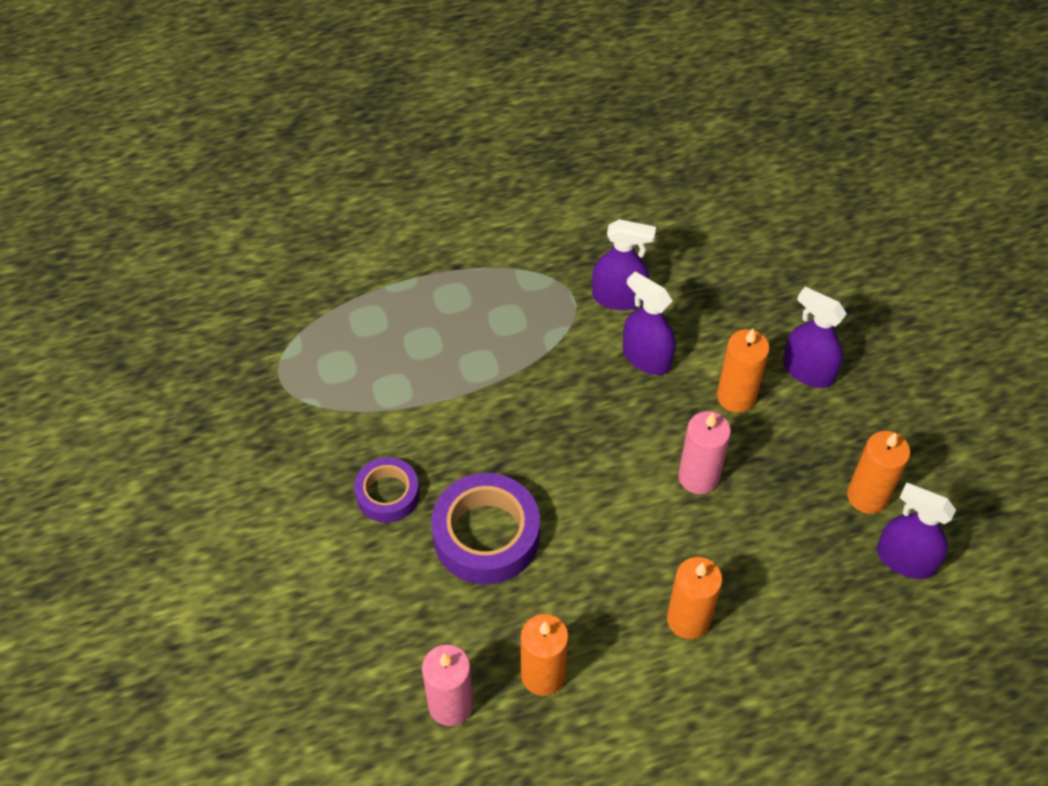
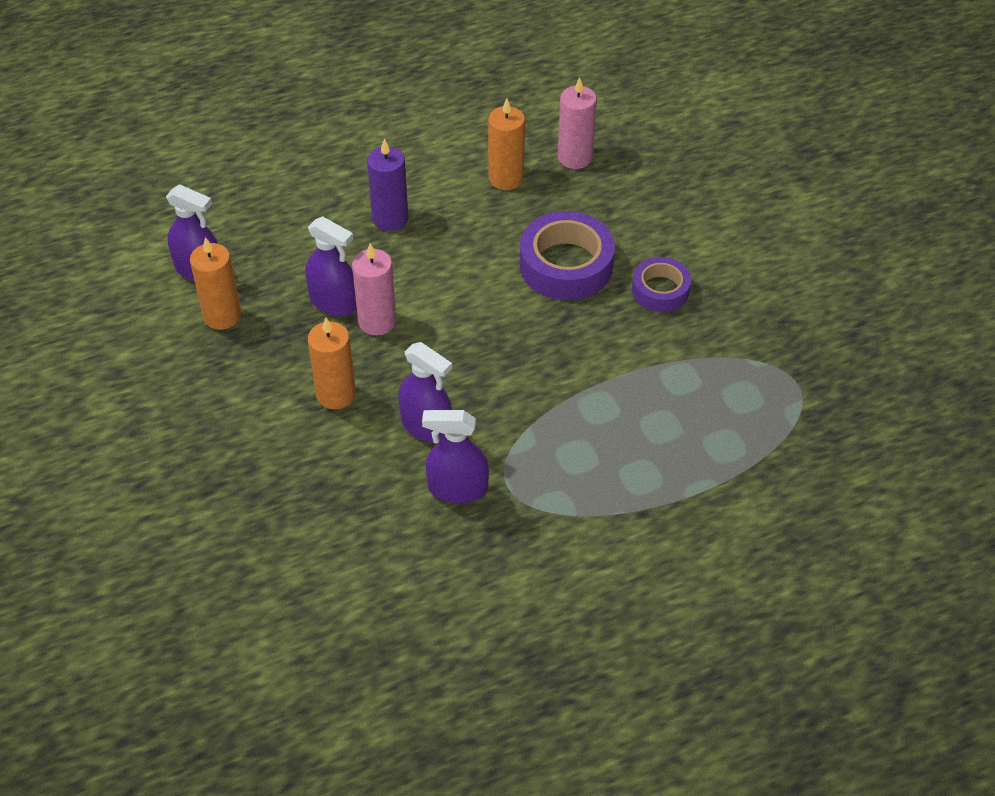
camera: 175 degrees right, 5 degrees down
(688, 619) = (390, 218): orange candle -> purple candle
(808, 371) = (259, 424): purple spray bottle -> purple spray bottle (334, 302)

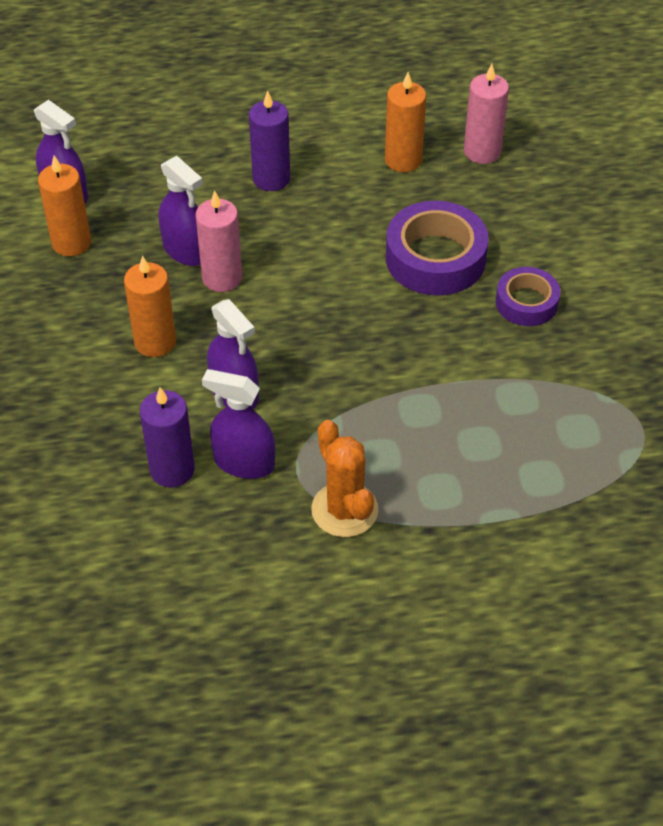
camera: 15 degrees right, 0 degrees up
(394, 510) = (172, 470): none -> purple candle
(563, 512) = (344, 510): none -> orange cactus

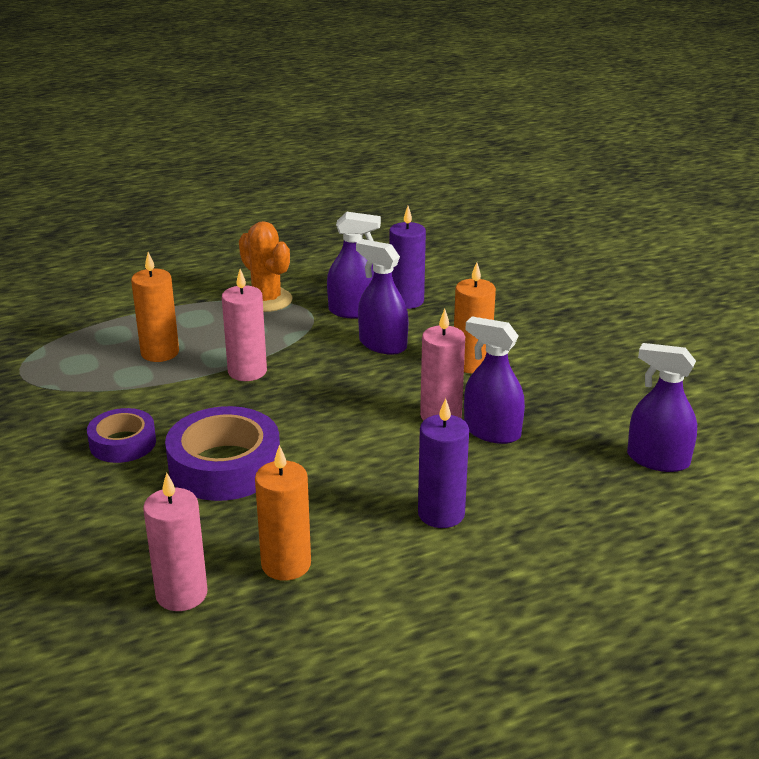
camera: 165 degrees right, 20 degrees down
(71, 243) = (610, 420): orange candle -> orange candle (160, 353)
(393, 378) = (247, 371): none -> pink candle

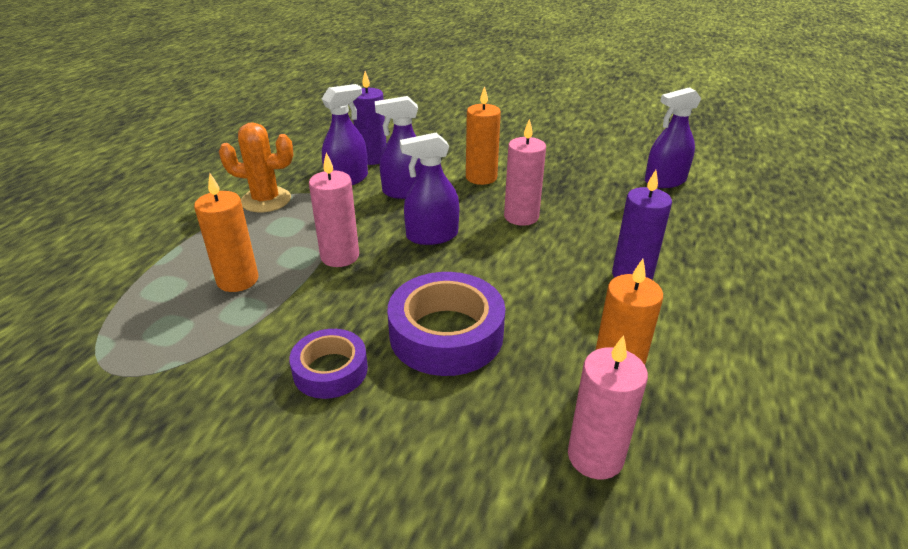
camera: 45 degrees left, 5 degrees up
(492, 432) = (565, 210): purple spray bottle -> purple spray bottle (432, 236)

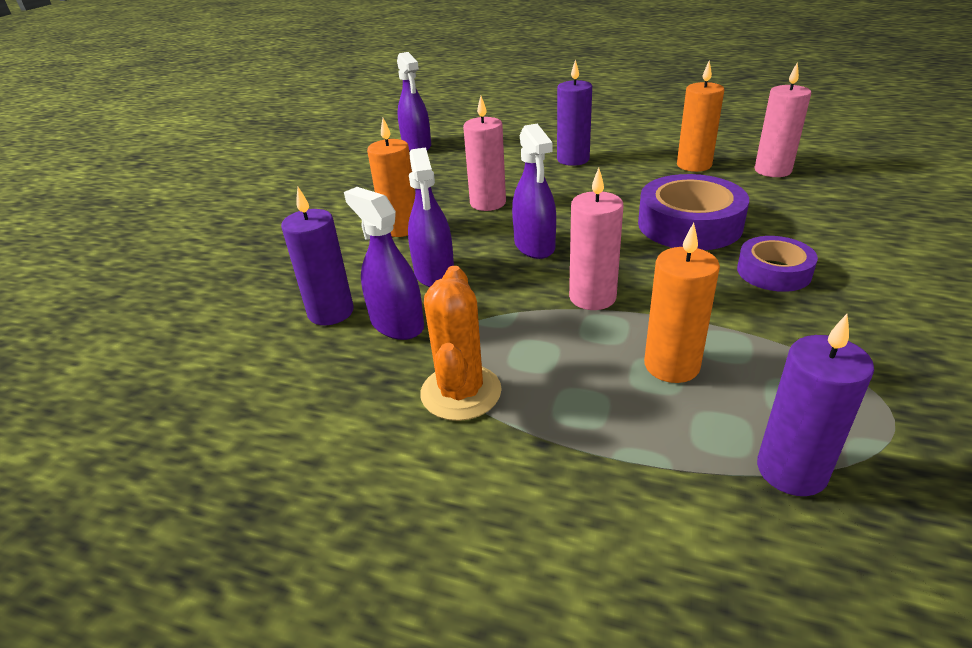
camera: 90 degrees left, 0 degrees up
(114, 308) = (791, 470): none -> purple candle

